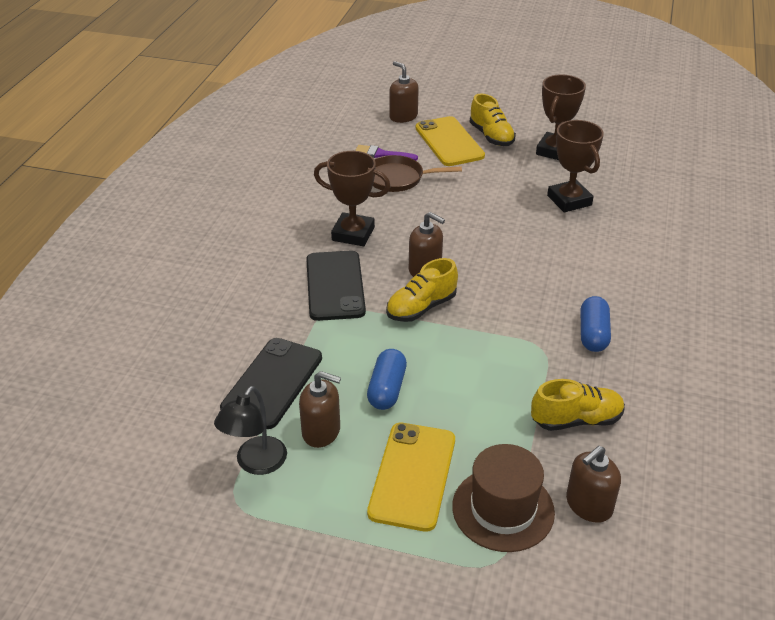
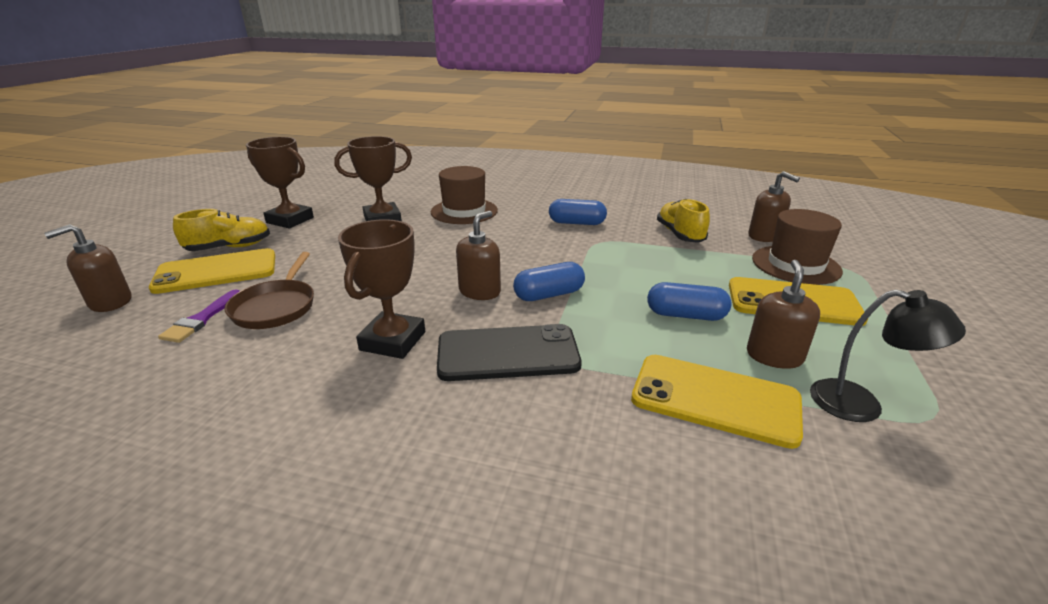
camera: 90 degrees left, 10 degrees down
(272, 383) = (715, 399): black phone -> yellow phone
(421, 308) = (549, 294): yellow shoe -> blue capsule
(606, 250) = (464, 211): none -> brown hat

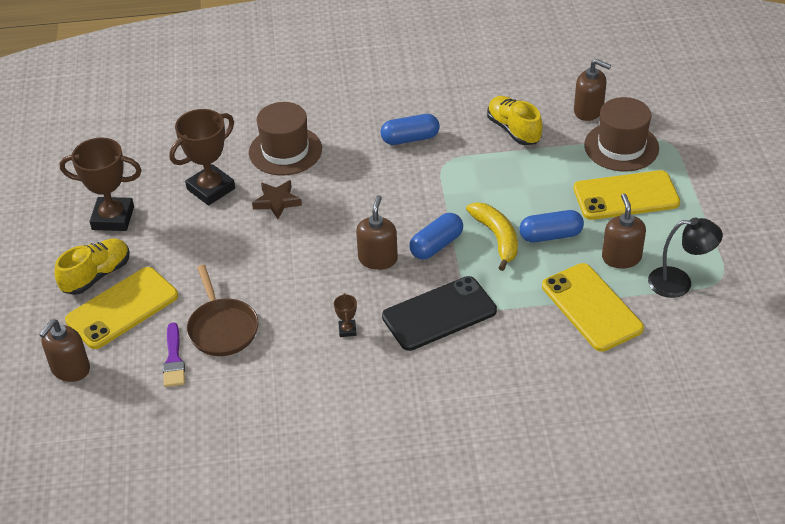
camera: 20 degrees left, 15 degrees up
(393, 341) = (347, 330): brown trophy -> brown trophy, size x0.43
(426, 236) = (277, 202): none -> brown star
(620, 303) = (497, 238): none -> yellow banana
(715, 399) = (591, 307): yellow phone -> yellow phone turned 60 degrees clockwise

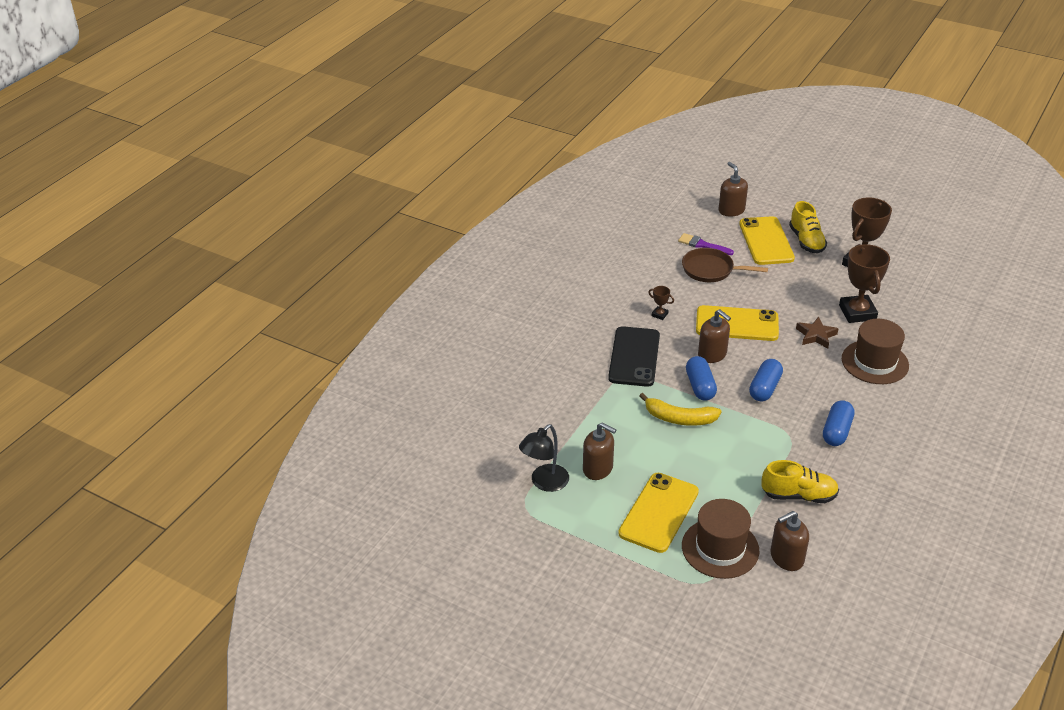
camera: 125 degrees right, 5 degrees down
(550, 235) = (655, 446): blue capsule -> blue capsule (765, 388)
(591, 307) = (568, 426): yellow phone -> yellow phone (737, 324)

